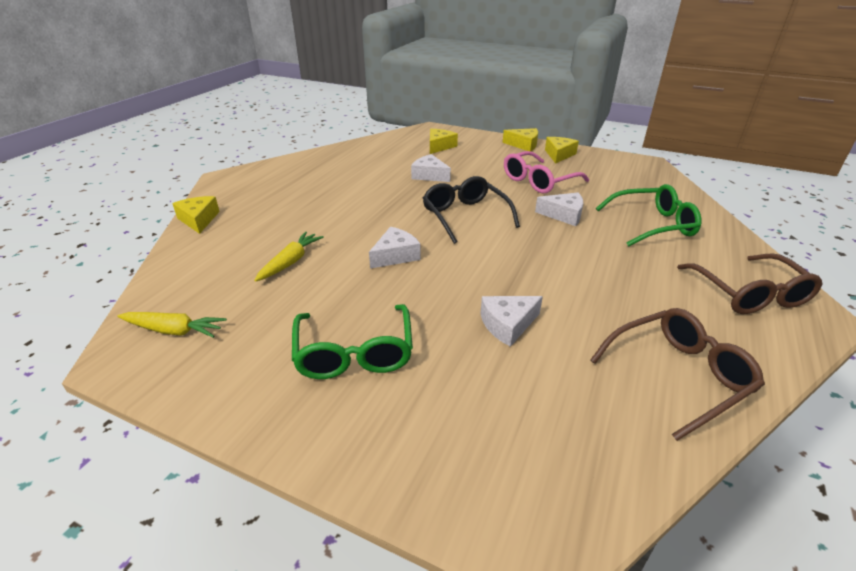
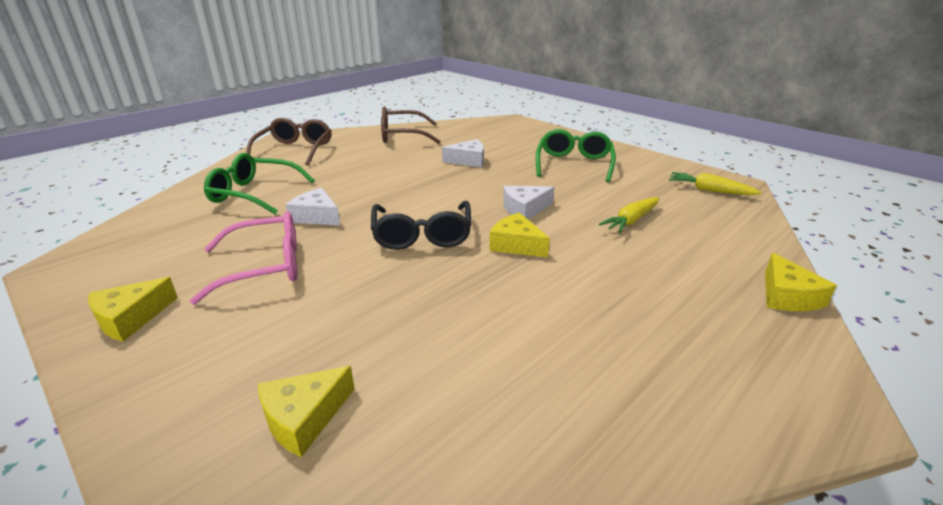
camera: 160 degrees left, 5 degrees down
(429, 175) = (409, 315): white cheese -> none
(523, 145) = (129, 370): yellow cheese -> yellow cheese (516, 245)

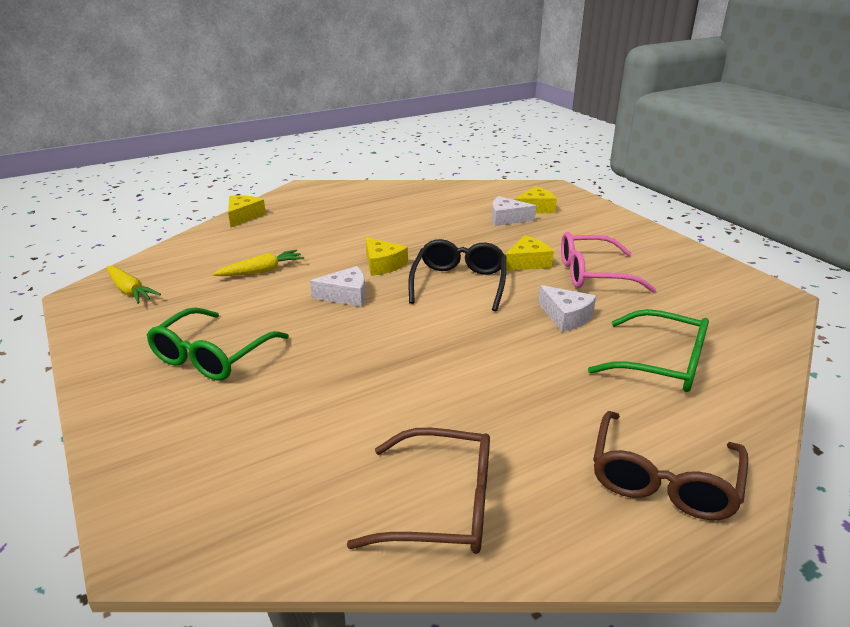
camera: 165 degrees left, 0 degrees up
(131, 318) = (665, 253): yellow cheese -> yellow cheese (527, 262)
(468, 161) = (354, 389): white cheese -> white cheese (507, 219)

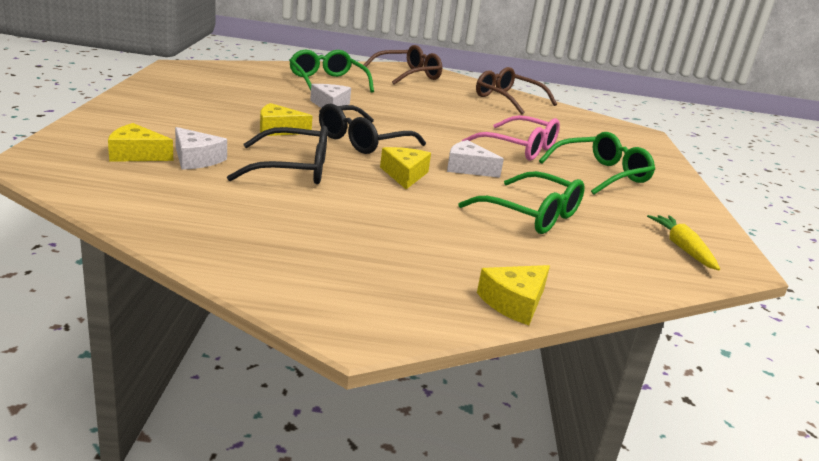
camera: 150 degrees left, 5 degrees down
(262, 271) = (531, 215): yellow carrot -> green glasses
(450, 236) = (293, 169): none -> black glasses
(593, 274) = (251, 108): pink glasses -> pink glasses (519, 148)

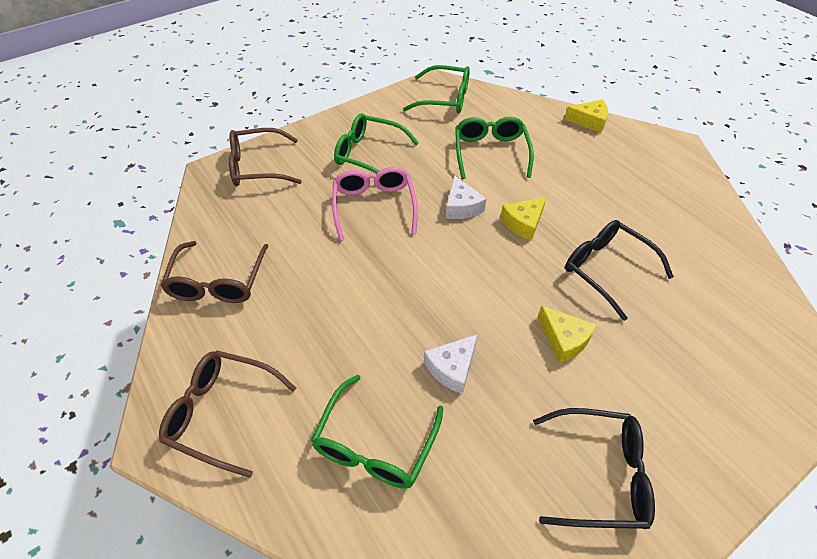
camera: 125 degrees left, 25 degrees up
(136, 154) = (730, 355): yellow cheese -> none
(196, 159) = (679, 322): white cheese -> none
(363, 141) = (501, 281): black glasses -> black glasses (599, 474)
(631, 142) = (257, 167): none -> brown glasses
(682, 248) = (445, 99): yellow carrot -> green glasses

